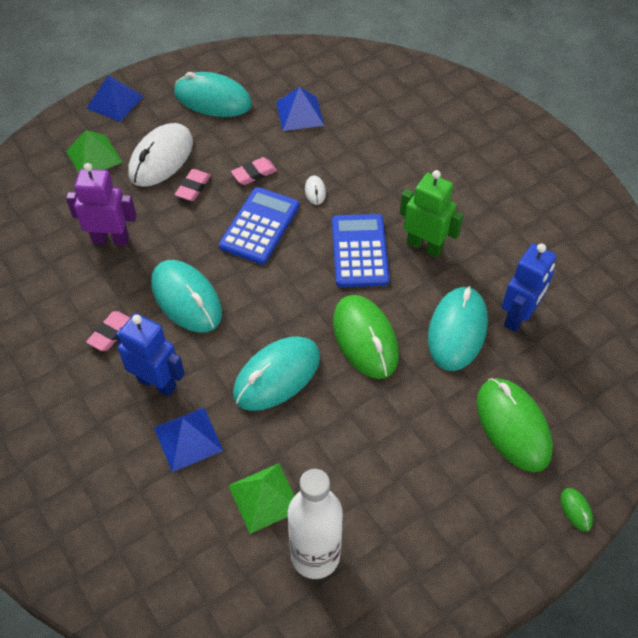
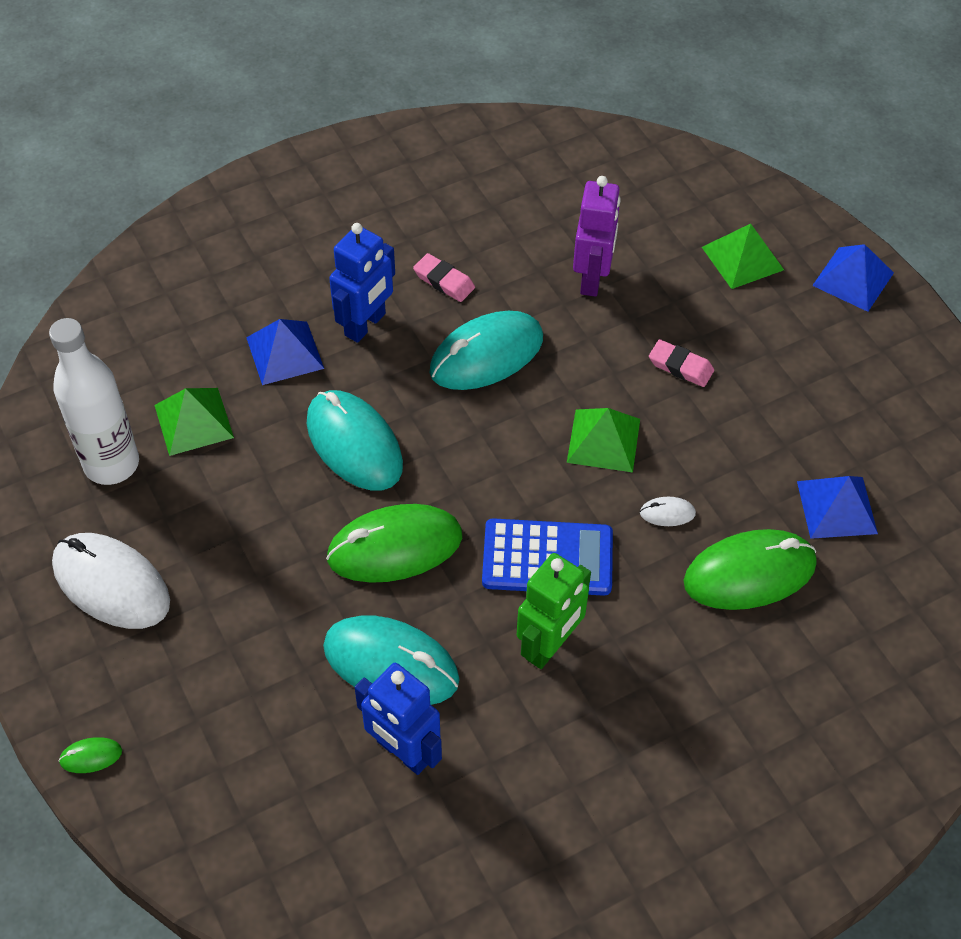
camera: 95 degrees right, 0 degrees up
(161, 158) = (738, 331): white mouse -> white mouse (111, 584)
(213, 99) = (864, 395): turquoise mouse -> none
(254, 173) = (705, 439): pink eraser -> none
(259, 226) = (603, 440): blue calculator -> green pyramid
(513, 426) = (226, 705): green mouse -> green mouse (749, 573)

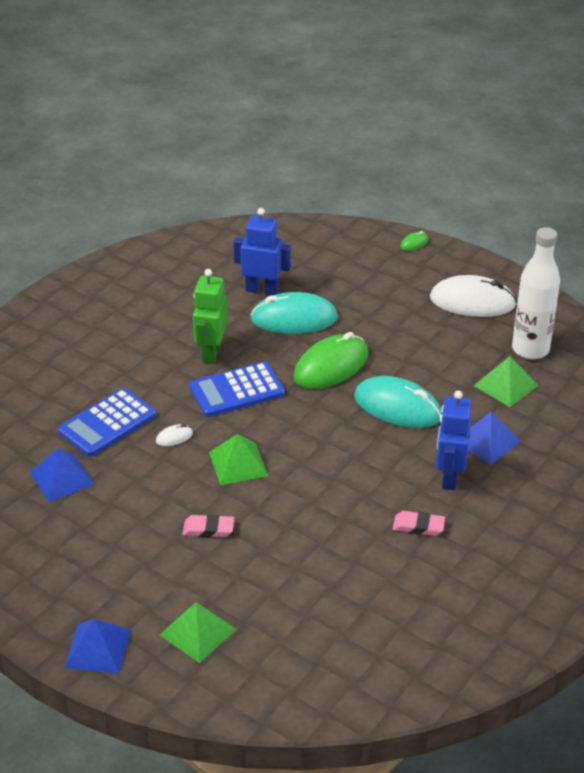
camera: 155 degrees right, 15 degrees down
(486, 355) = (351, 487): turquoise mouse -> none
(592, 278) = (309, 569): purple robot -> none
(749, 573) = (107, 423): green mouse -> blue calculator

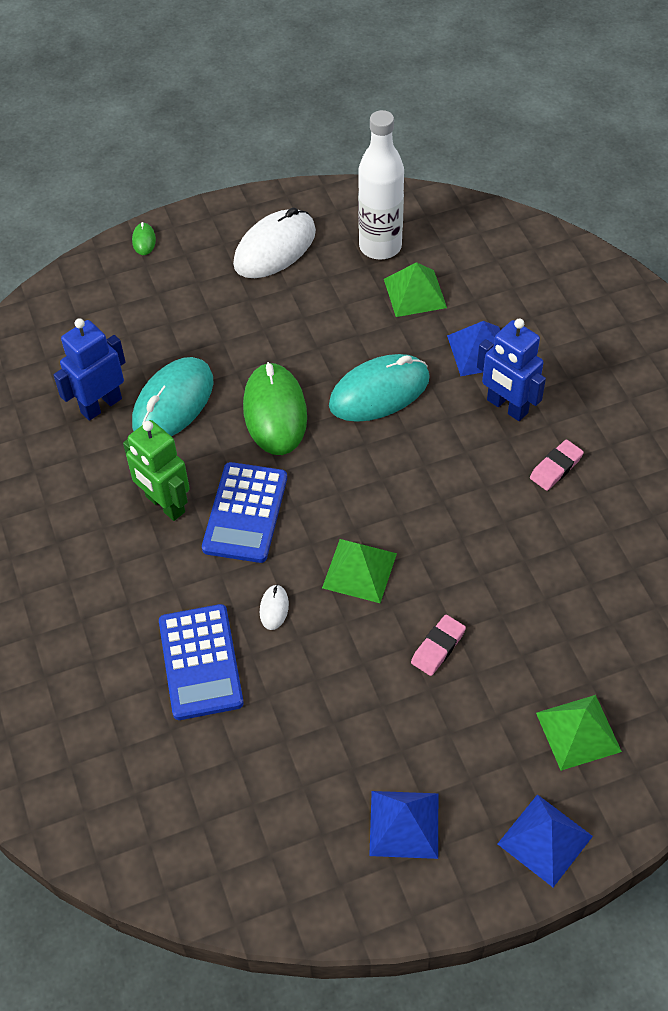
camera: 55 degrees left, 15 degrees up
(62, 478) = (256, 752): blue pyramid -> blue pyramid (404, 824)

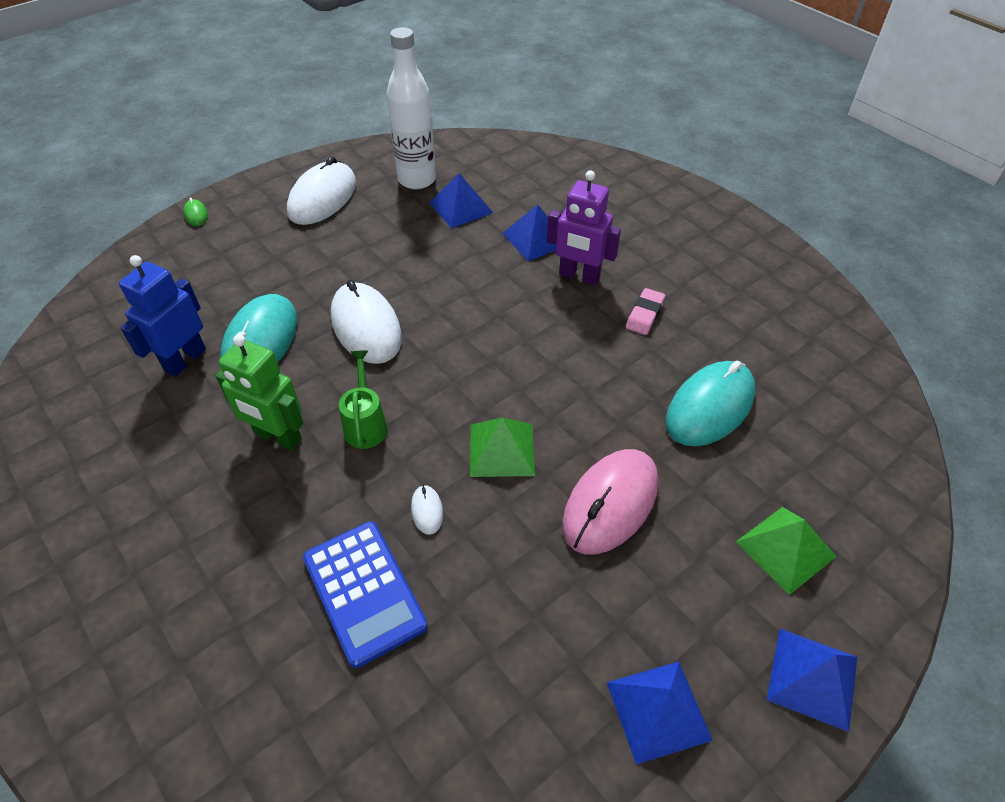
camera: 20 degrees left, 5 degrees down
(245, 513) = (366, 424): blue calculator -> green watering can
(275, 412) = (366, 327): green mouse -> white mouse
(379, 392) = (459, 289): turquoise mouse -> turquoise mouse (709, 407)
(415, 293) = (461, 207): green pyramid -> blue pyramid
(438, 647) = (610, 503): pink eraser -> pink mouse
(507, 407) = (579, 276): blue robot -> purple robot

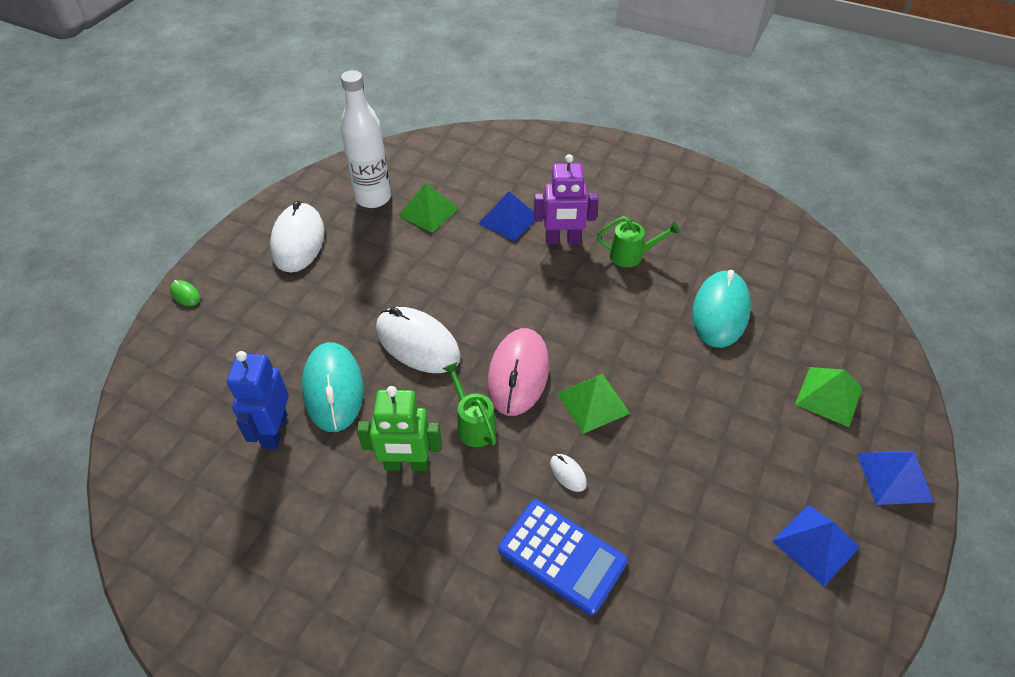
camera: 25 degrees left, 0 degrees up
(461, 207) = (428, 211): blue pyramid -> green pyramid
(610, 503) = (696, 412): pink mouse -> pink mouse (518, 374)
(645, 314) = (631, 255): pink eraser -> green watering can

